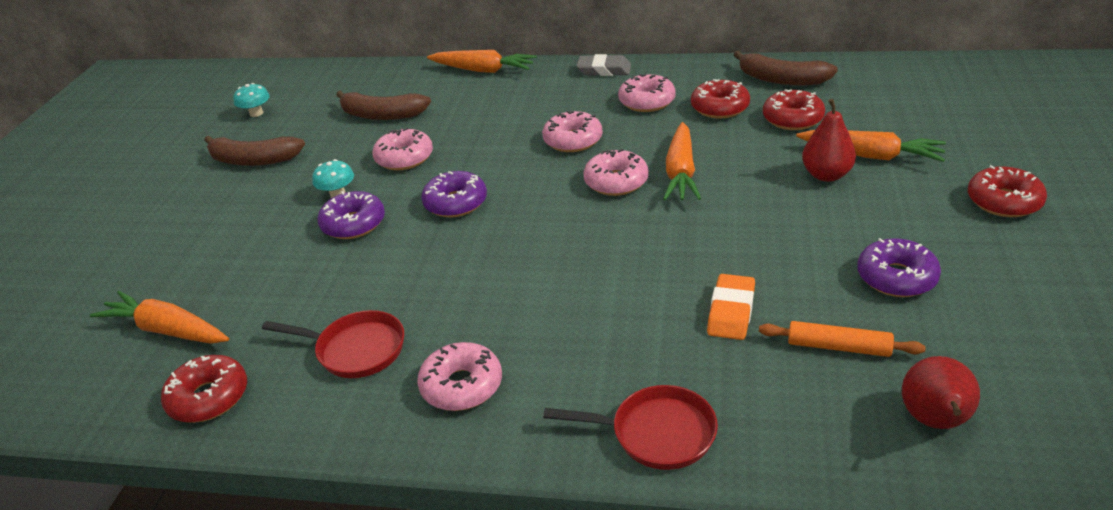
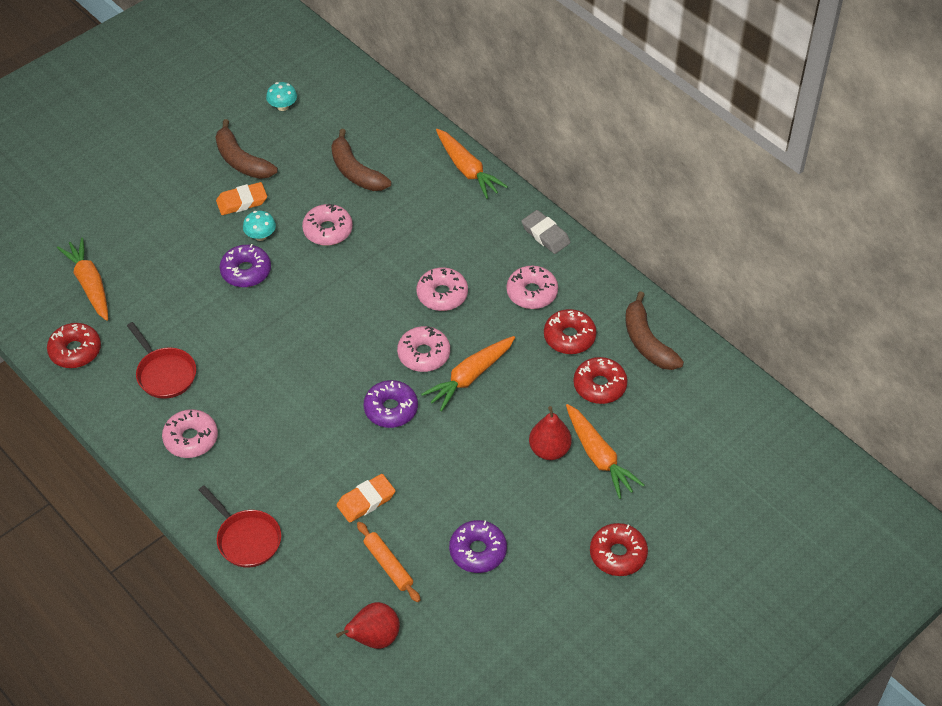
camera: 35 degrees right, 15 degrees up
(287, 183) = (242, 202): none -> orange eraser
(455, 203) = (316, 298): purple donut -> purple donut (391, 409)

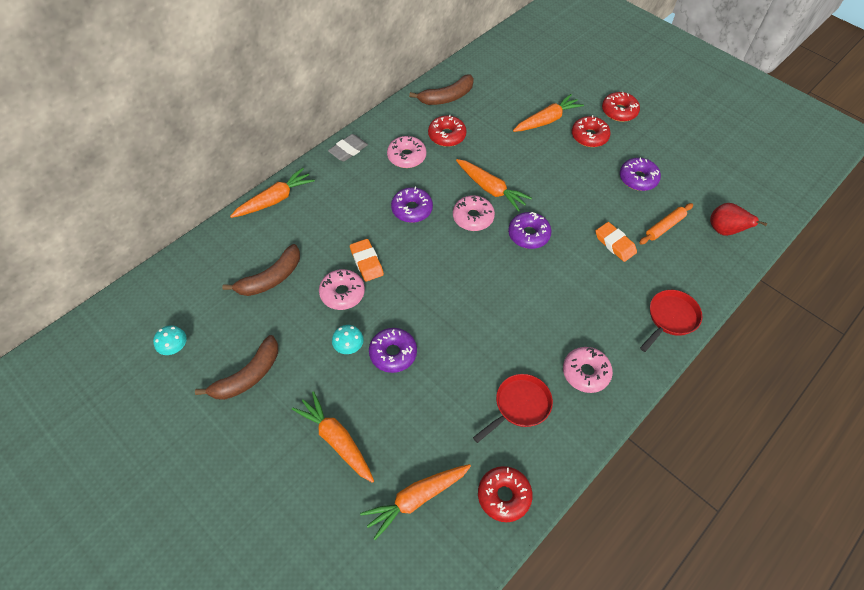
camera: 95 degrees left, 5 degrees up
(161, 227) = (336, 440): none -> orange carrot
(242, 202) = (304, 368): orange eraser -> orange eraser (366, 262)
(442, 294) = (412, 209): pink donut -> purple donut
(549, 450) = (547, 144): red pear -> none
(599, 386) = (488, 120): red donut -> red donut (589, 136)

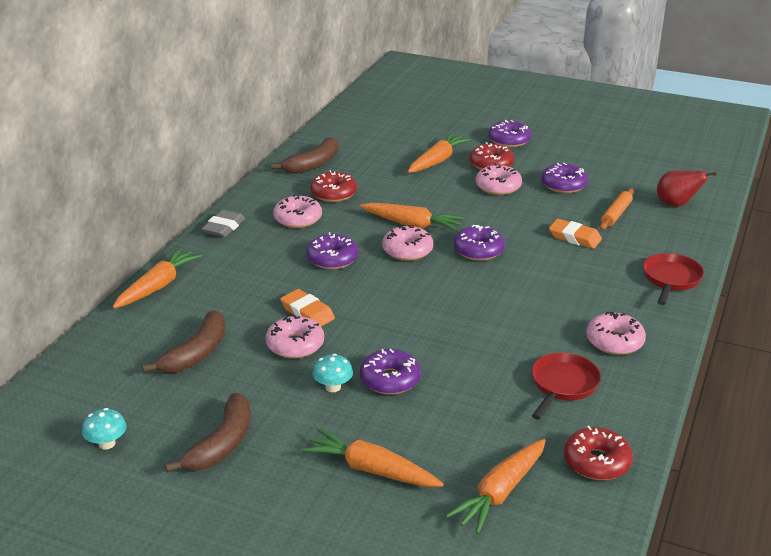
camera: 20 degrees left, 25 degrees down
(581, 165) = (498, 187): none -> pink donut
(619, 111) = (509, 140): red donut -> purple donut

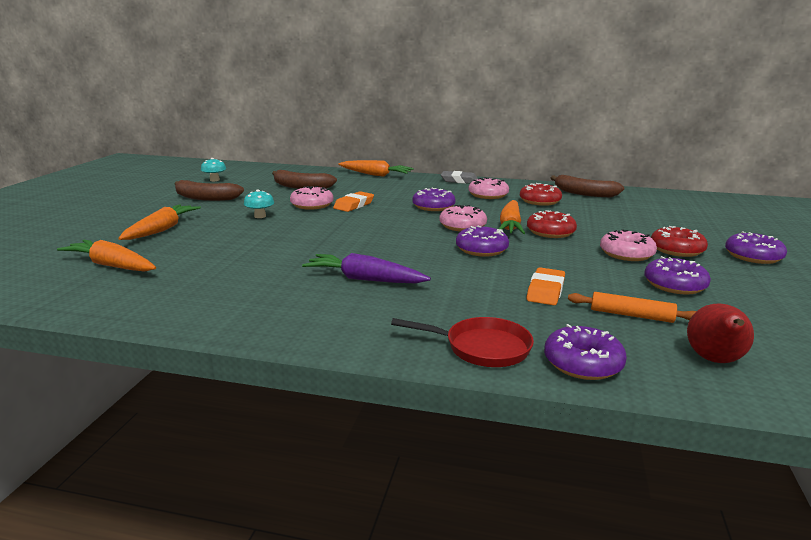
camera: 80 degrees right, 10 degrees down
(390, 379) = (267, 229): purple donut -> purple donut (582, 363)
(437, 161) = (650, 229): orange carrot -> none
(548, 319) = (364, 279): none -> purple carrot
(563, 385) = (251, 286): red pan -> none
(596, 462) = (129, 300): red donut -> red donut (550, 232)
(614, 341) = (328, 310): pink donut -> none

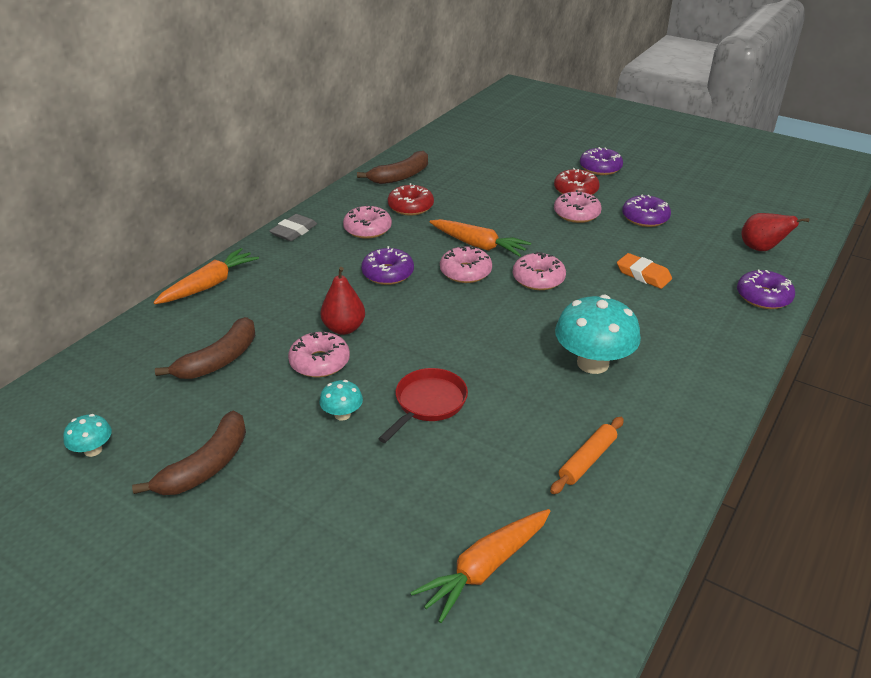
camera: 70 degrees left, 15 degrees up
(162, 230) = (351, 518): orange carrot -> none
(354, 205) = (344, 328): orange eraser -> red pear
(364, 279) = (592, 363): purple carrot -> turquoise mushroom
(481, 249) = (538, 279): purple donut -> pink donut
(482, 348) = (738, 332): red pan -> red pan (428, 403)
(550, 232) = (508, 230): red donut -> none
(631, 315) = (693, 253): orange rolling pin -> orange rolling pin (587, 460)

